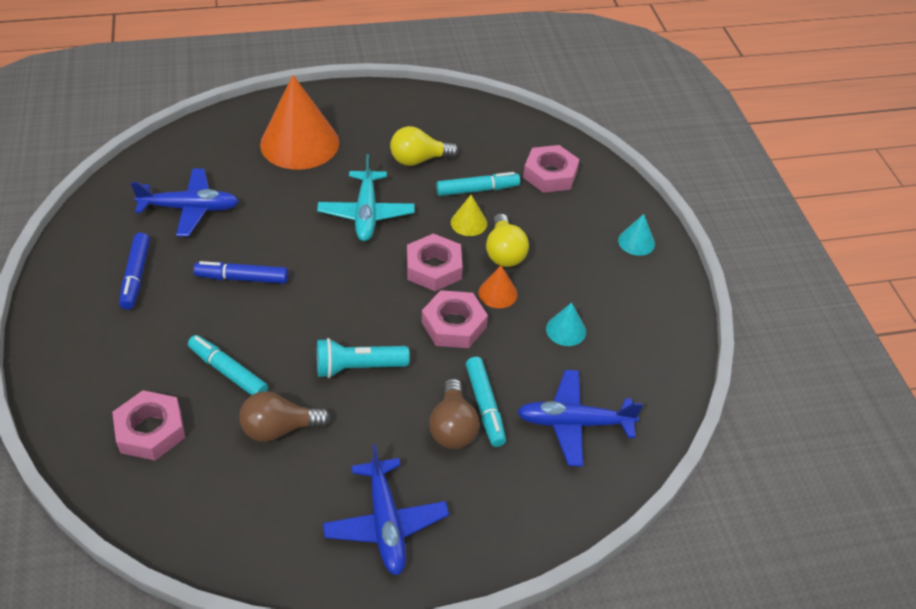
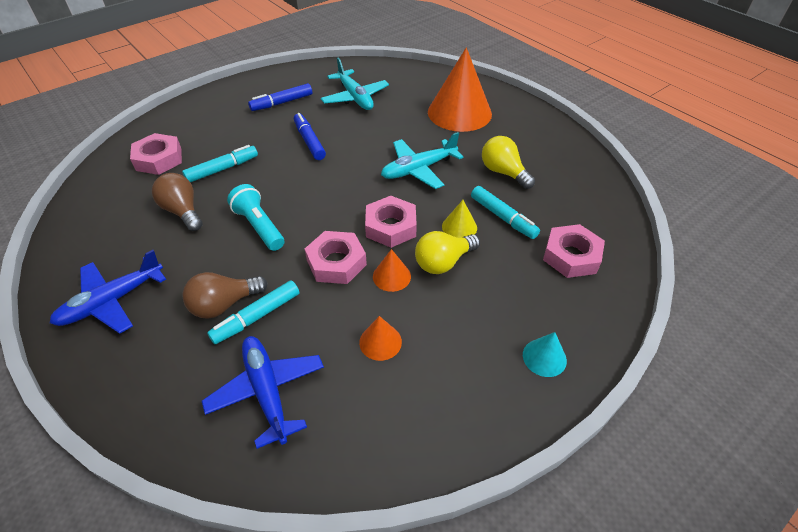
camera: 65 degrees right, 0 degrees up
(190, 208) = (355, 97): blue plane -> turquoise plane
(228, 372) = (222, 169): turquoise marker -> turquoise marker turned 45 degrees clockwise
(566, 330) = (380, 342): turquoise cone -> orange cone

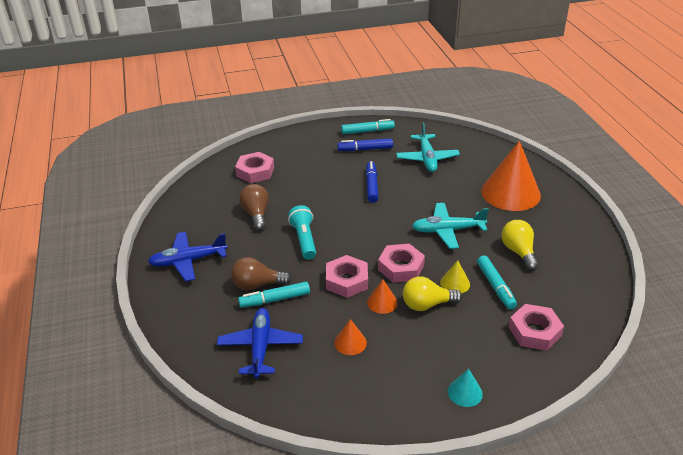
camera: 25 degrees right, 10 degrees down
(222, 169) = (297, 191): turquoise marker -> turquoise marker (367, 131)

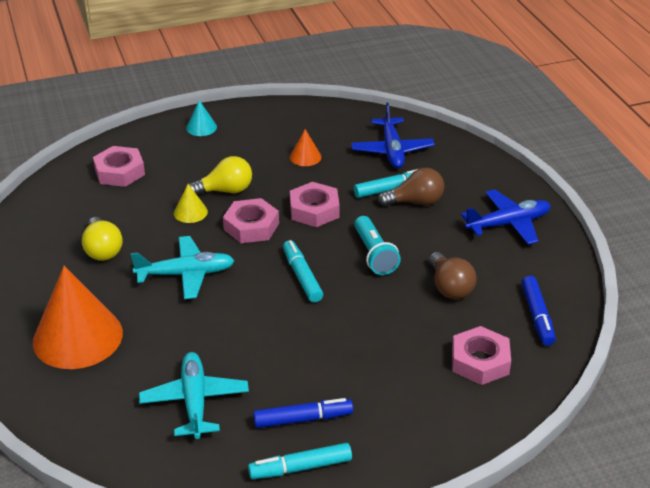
camera: 175 degrees right, 0 degrees up
(371, 186) = (289, 341): blue marker -> blue marker (537, 316)
(382, 302) = (274, 191): orange cone -> none
(495, 286) = (145, 211): turquoise marker -> turquoise marker (302, 276)

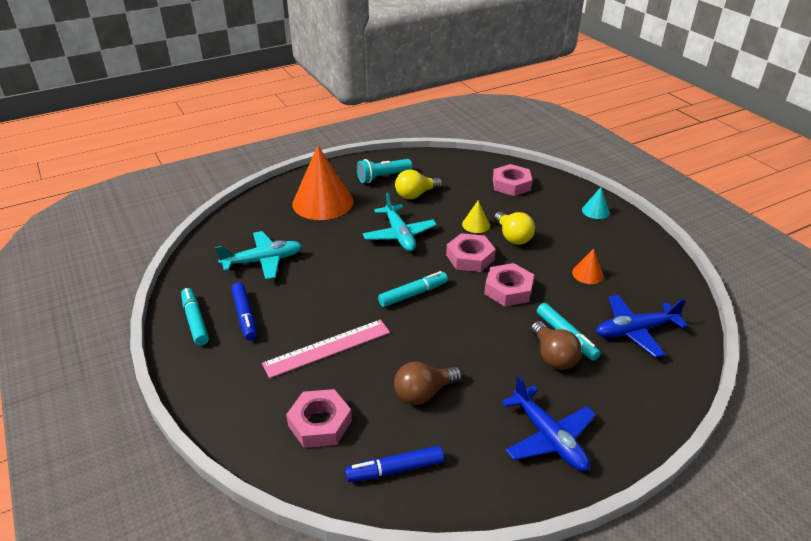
camera: 80 degrees right, 0 degrees up
(374, 255) = (457, 335): turquoise flashlight -> turquoise flashlight (382, 177)
(374, 350) = (327, 348): none -> pink ruler

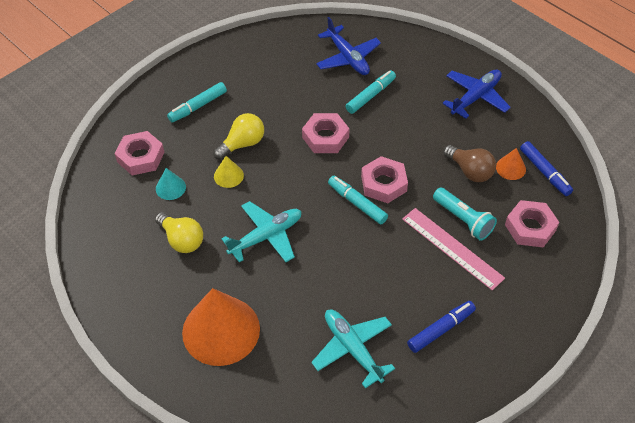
camera: 105 degrees left, 15 degrees up
(195, 321) = (466, 371): turquoise marker -> turquoise marker (198, 106)
(382, 177) = (148, 283): turquoise flashlight -> turquoise flashlight (463, 220)
(470, 257) = (287, 171): pink nut -> pink nut (384, 183)
(553, 356) = (396, 101): brown light bulb -> none
(587, 274) = (284, 87): orange cone -> orange cone (510, 168)
(595, 211) = (179, 87): turquoise cone -> turquoise cone (170, 187)

